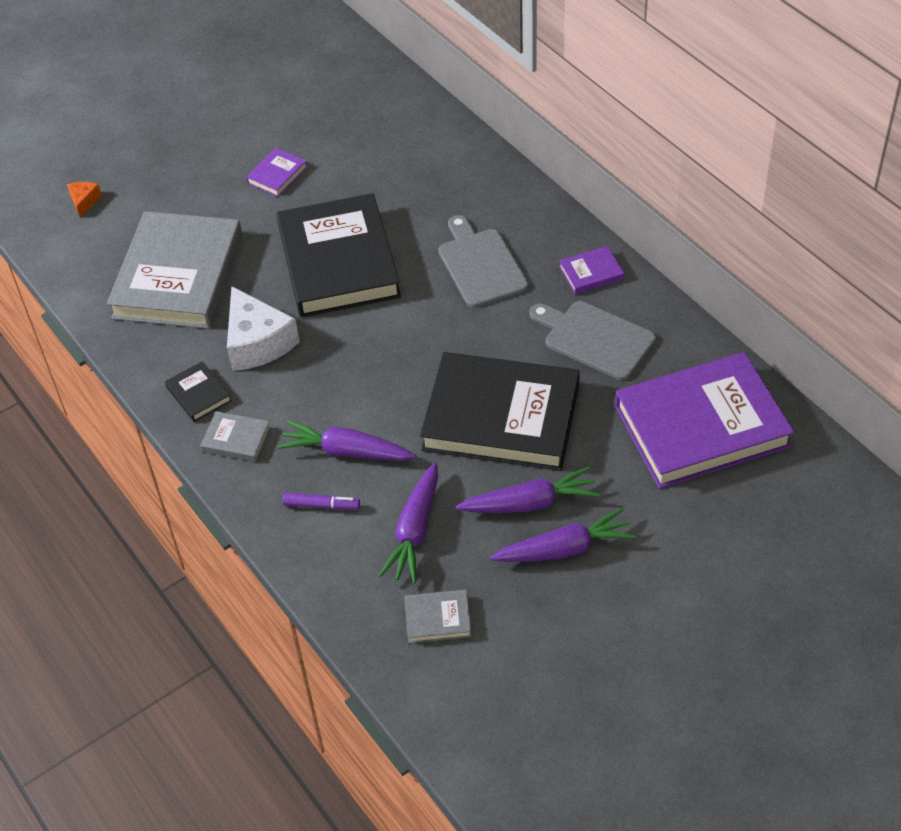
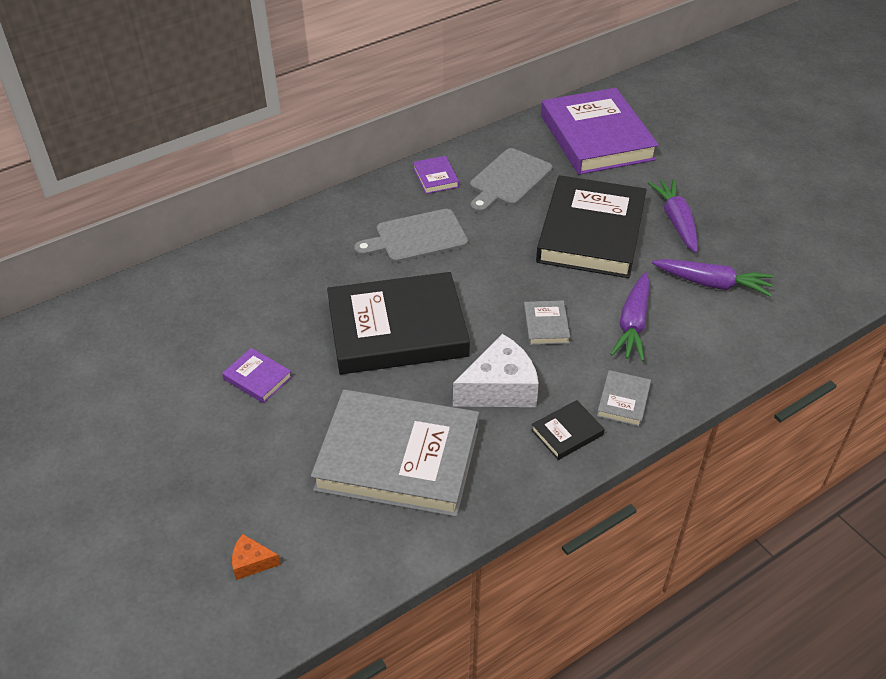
camera: 90 degrees left, 5 degrees down
(321, 505) = (694, 340): purple marker -> none
(438, 619) = (794, 273): grey book -> grey book (546, 325)
(564, 548) = (716, 207): purple carrot -> none

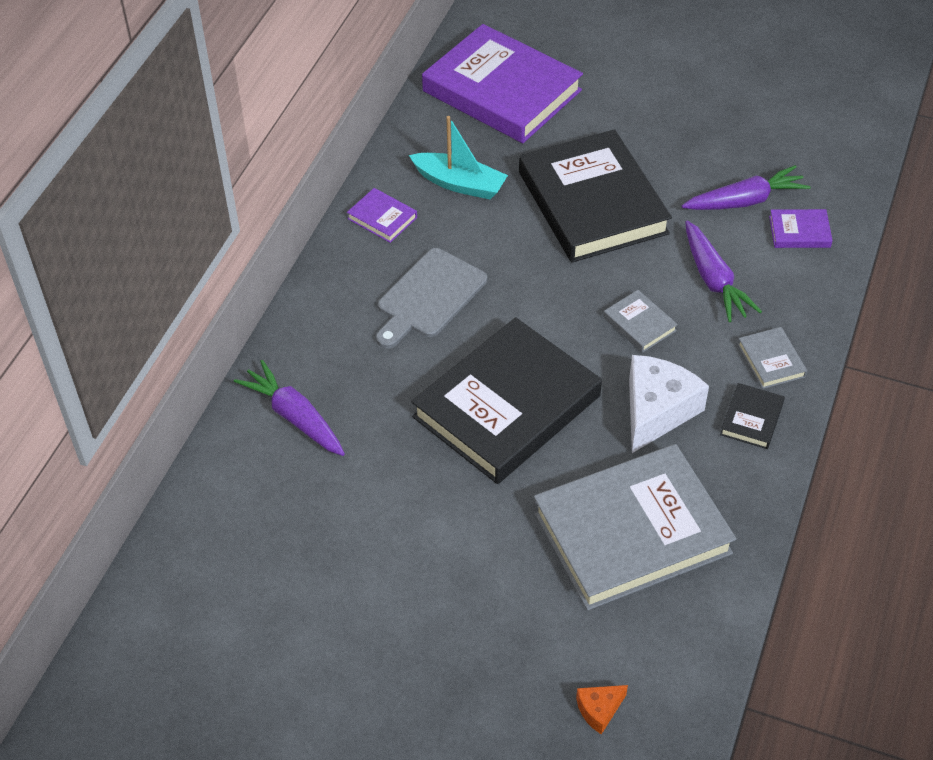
camera: 35 degrees left, 5 degrees up
(257, 378) = (421, 535): purple book -> purple book (799, 232)
(508, 180) = (459, 184): grey cutting board -> turquoise boat
(676, 221) = (658, 150): purple carrot -> purple carrot (294, 417)

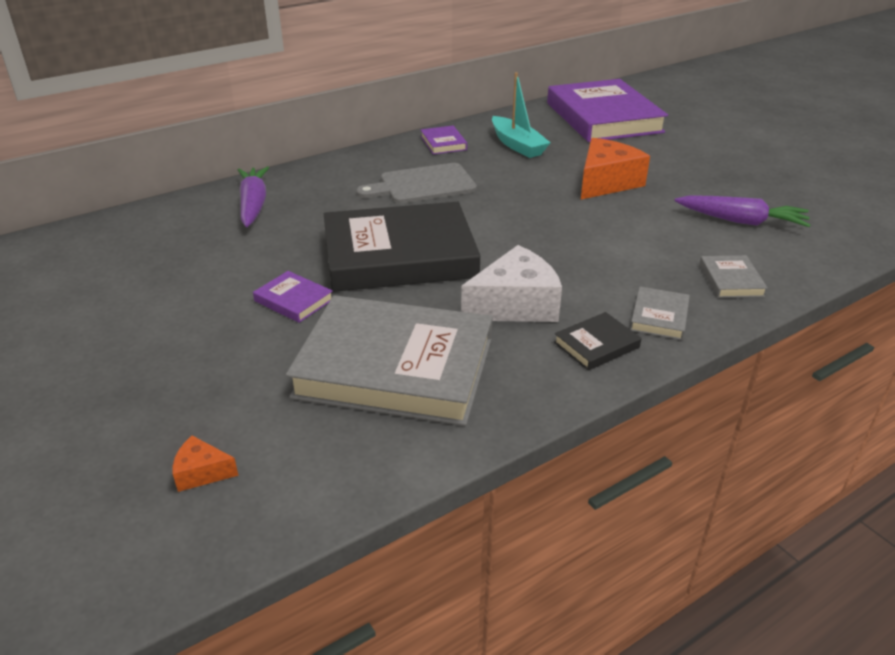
camera: 35 degrees right, 15 degrees down
(592, 203) = (606, 182): black book -> orange cheese
(639, 324) = (564, 253): grey book -> grey book (731, 280)
(713, 280) = (660, 252): purple carrot -> none
(799, 232) = (775, 253): purple book -> purple book (294, 300)

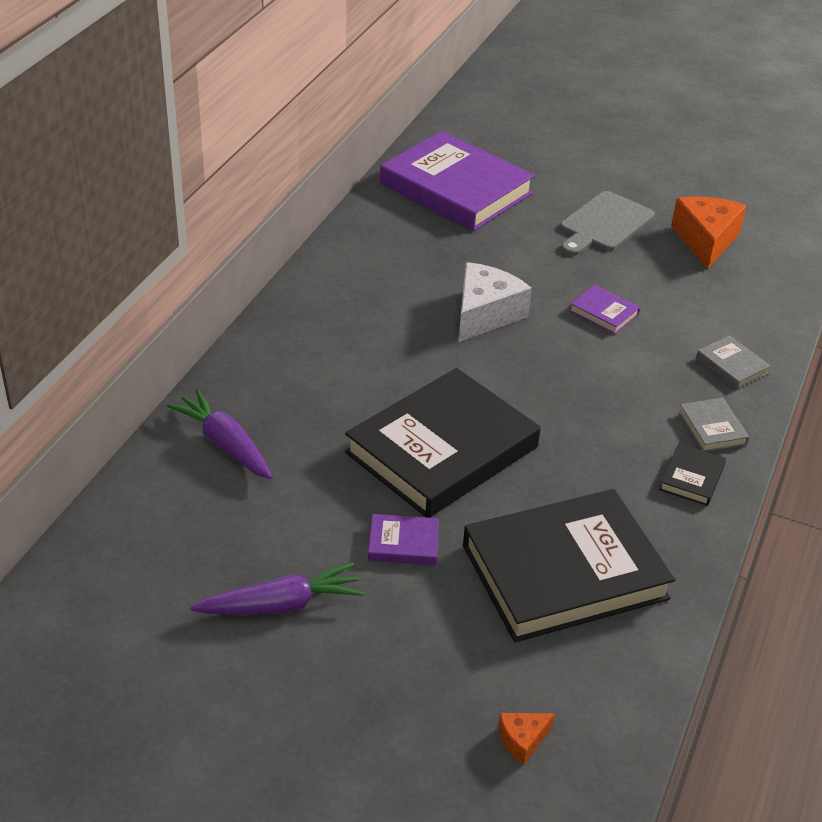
camera: 35 degrees left, 5 degrees up
(395, 367) = (564, 572): grey book -> black book
(423, 185) = (371, 350): grey cutting board -> grey cutting board (604, 224)
(443, 143) = (331, 282): purple book -> purple book (604, 313)
(515, 305) = (594, 464): white cheese -> white cheese (485, 314)
(517, 145) = (409, 259): turquoise boat -> none
(606, 182) = (538, 283): orange cheese -> orange cheese (705, 240)
(741, 221) = (688, 292): purple carrot -> purple carrot (281, 605)

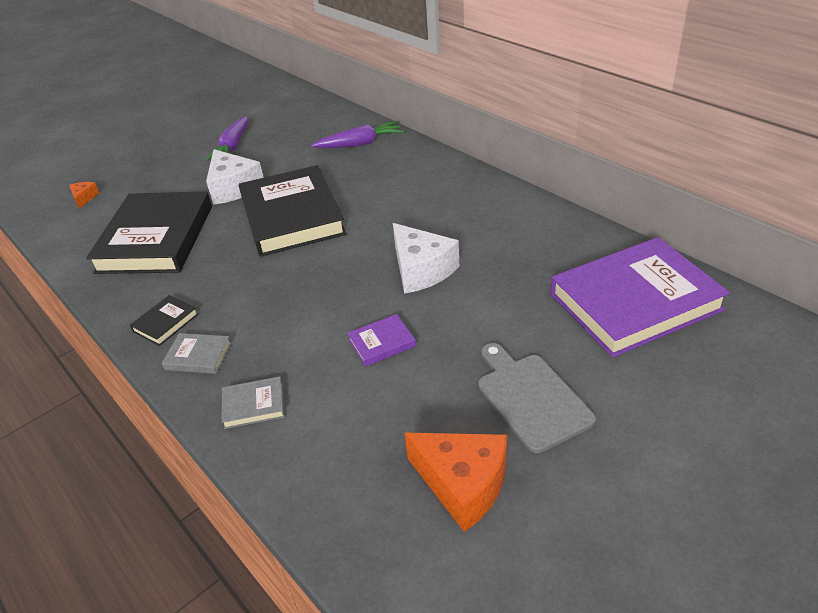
camera: 120 degrees right, 0 degrees up
(403, 543) = (234, 188): purple book -> white cheese
(691, 478) = (165, 323): black book -> black book turned 75 degrees clockwise

